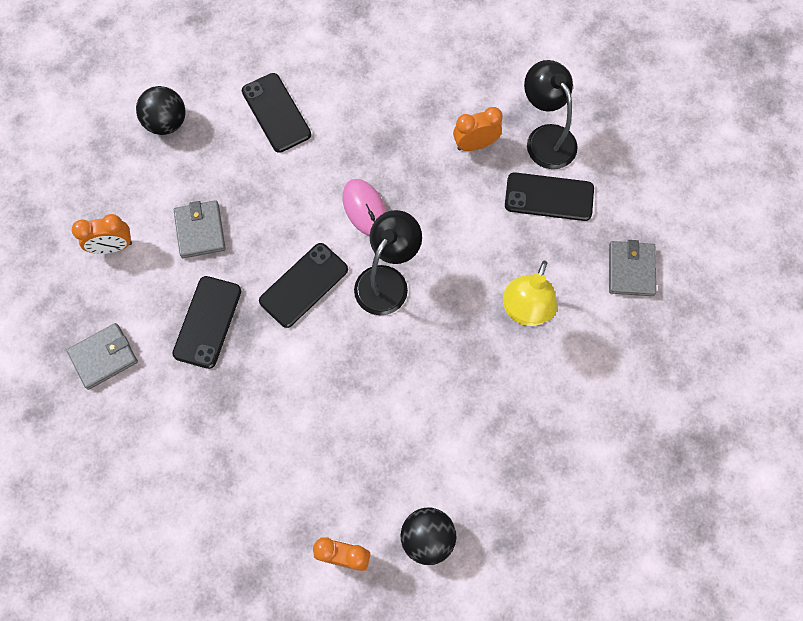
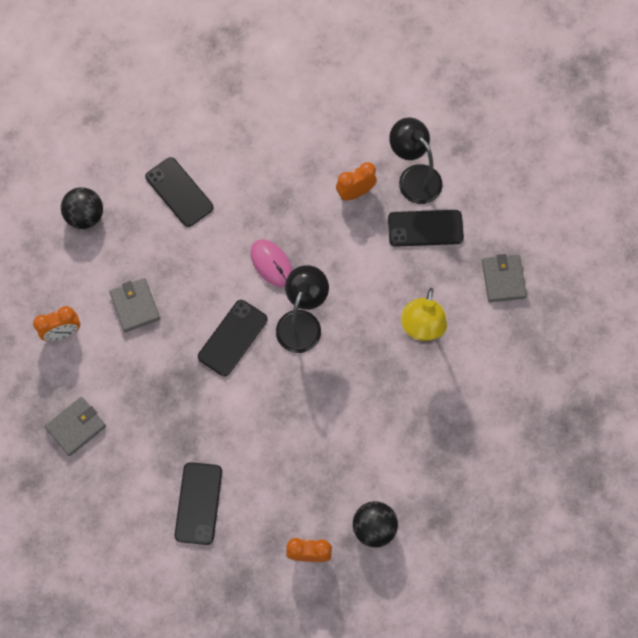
camera: 10 degrees left, 0 degrees up
(207, 322) = (158, 383): black phone -> black phone (198, 503)

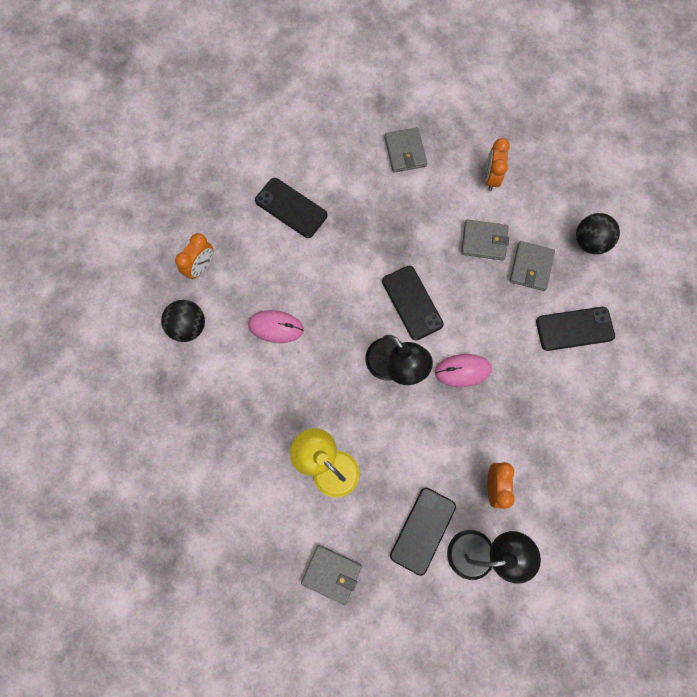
camera: 120 degrees right, 5 degrees up
(139, 254) = (531, 267): none -> grey wallet
(327, 446) = (276, 327): none -> pink mouse

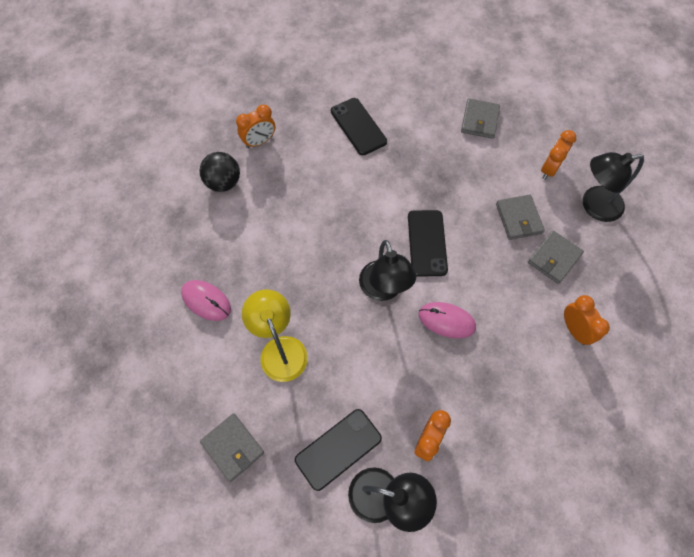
camera: 25 degrees right, 10 degrees down
(276, 327) = (296, 213): pink mouse -> pink mouse (206, 301)
(484, 241) = (518, 218): grey wallet -> grey wallet turned 45 degrees clockwise
(545, 198) = (593, 205): none -> black lamp
(574, 328) = (574, 330): black phone -> orange clock
(589, 242) = (622, 259): black ball -> none

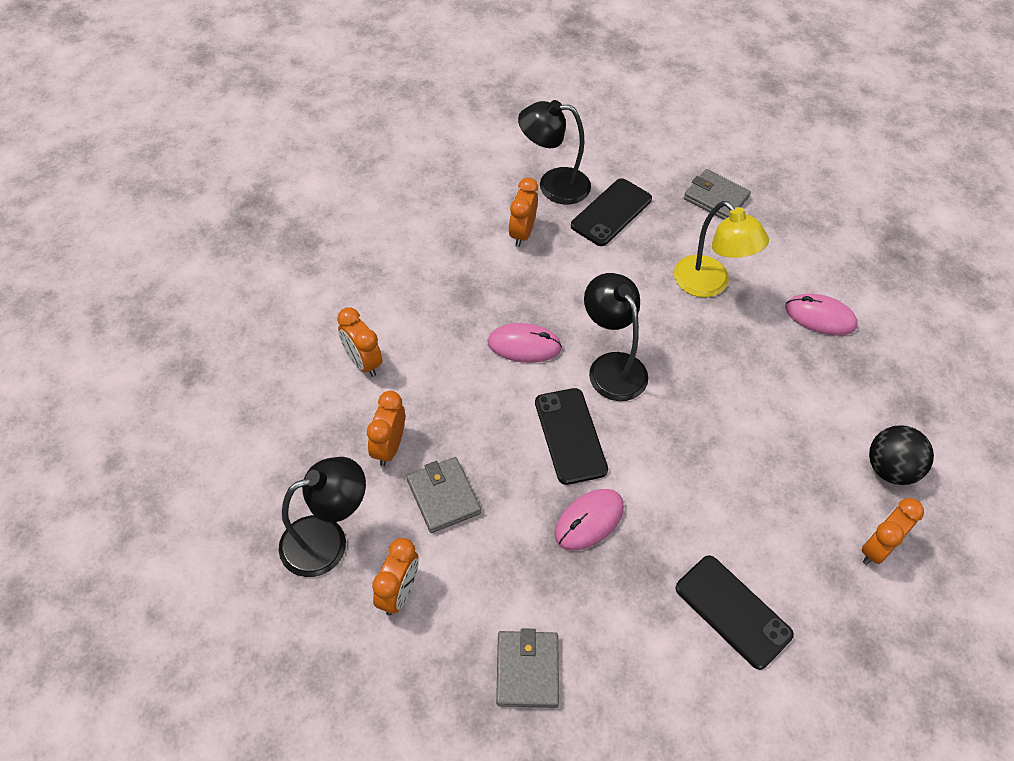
camera: 165 degrees right, 10 degrees down
(427, 187) = (589, 520): none -> pink mouse
(554, 258) = (389, 447): grey wallet -> orange clock

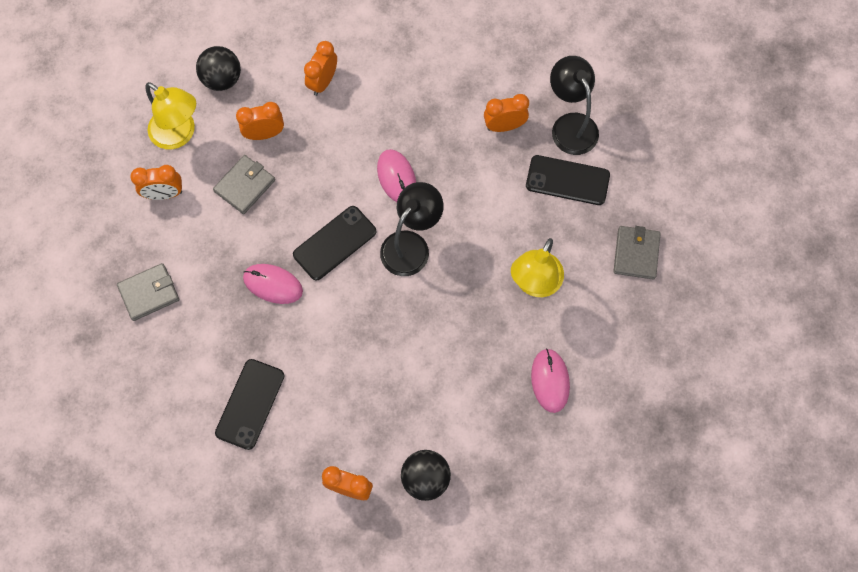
camera: 65 degrees right, 15 degrees up
(285, 461) = (222, 79): none -> black ball
(327, 540) = (179, 134): black lamp -> yellow lamp

